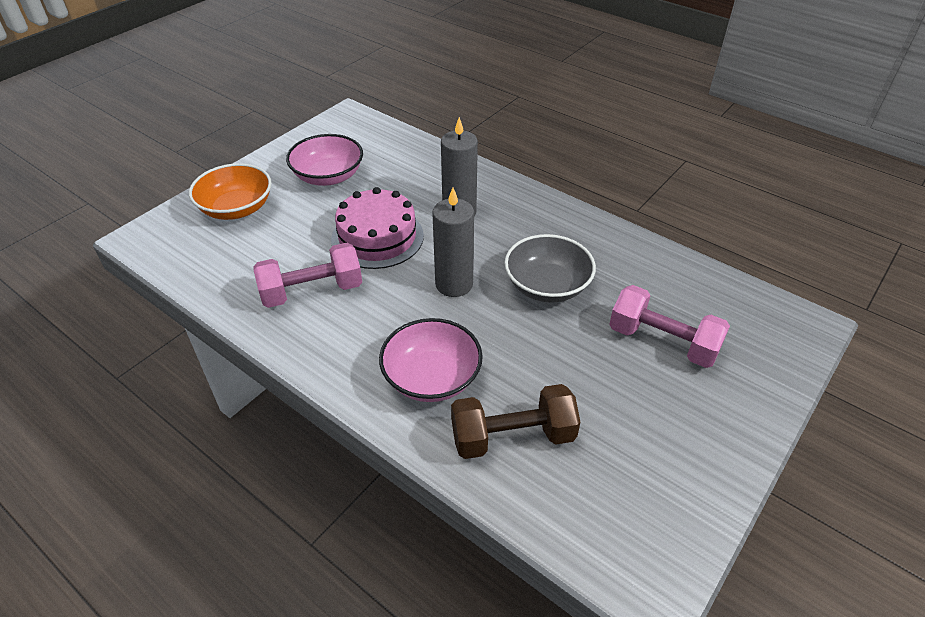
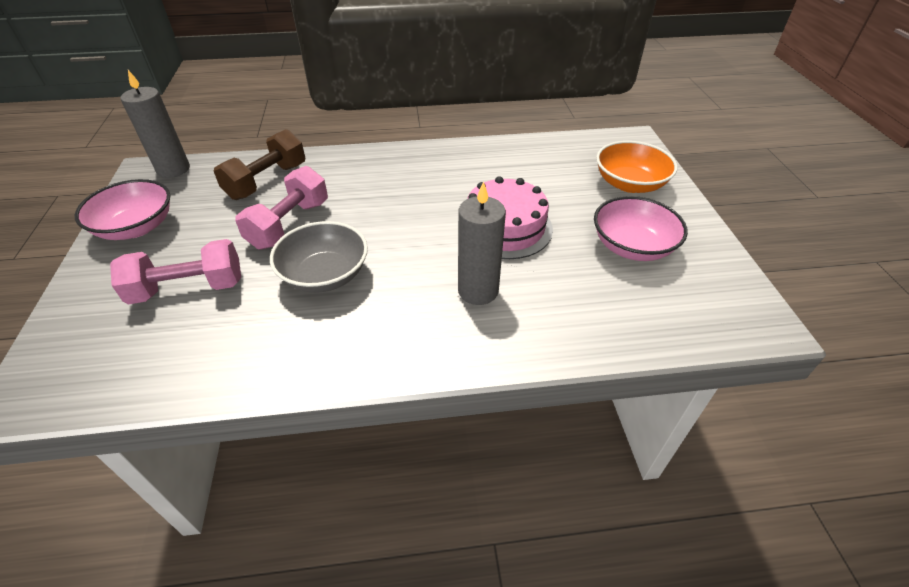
camera: 135 degrees right, 0 degrees up
(312, 291) = (484, 174): pink dumbbell -> pink dumbbell (289, 224)
(431, 377) = (346, 179): pink bowl -> pink bowl (136, 227)
(454, 284) = (400, 232): grey candle -> grey candle (173, 169)

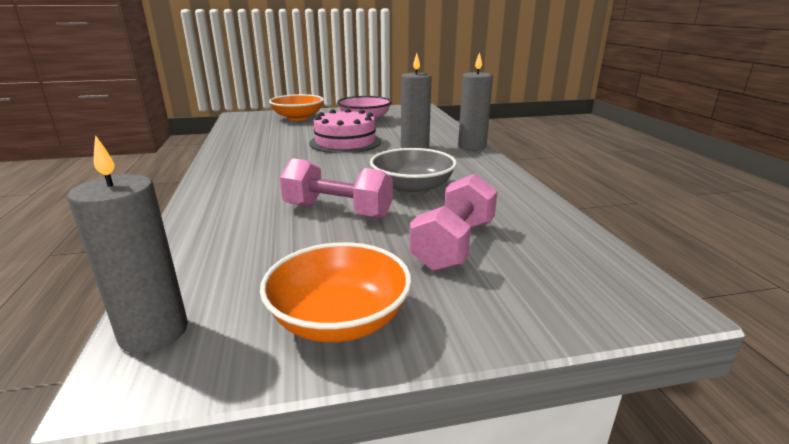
camera: 95 degrees left, 20 degrees down
(136, 227) = (339, 319): pink bowl -> orange bowl
(188, 289) = (454, 245): pink dumbbell -> pink dumbbell turned 45 degrees clockwise
(267, 181) = (240, 237): brown dumbbell -> none
(477, 358) = (472, 146): none -> grey candle

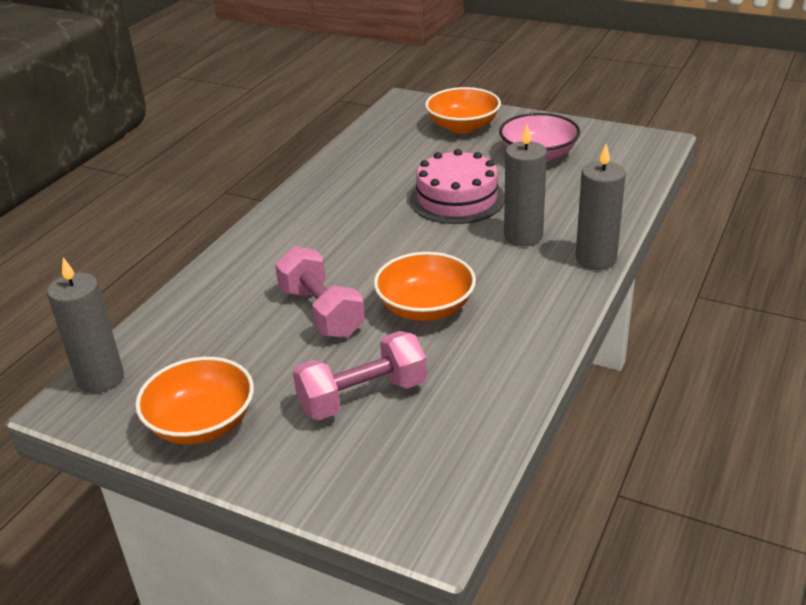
camera: 40 degrees right, 10 degrees up
(412, 188) = (425, 308): grey bowl -> orange bowl

